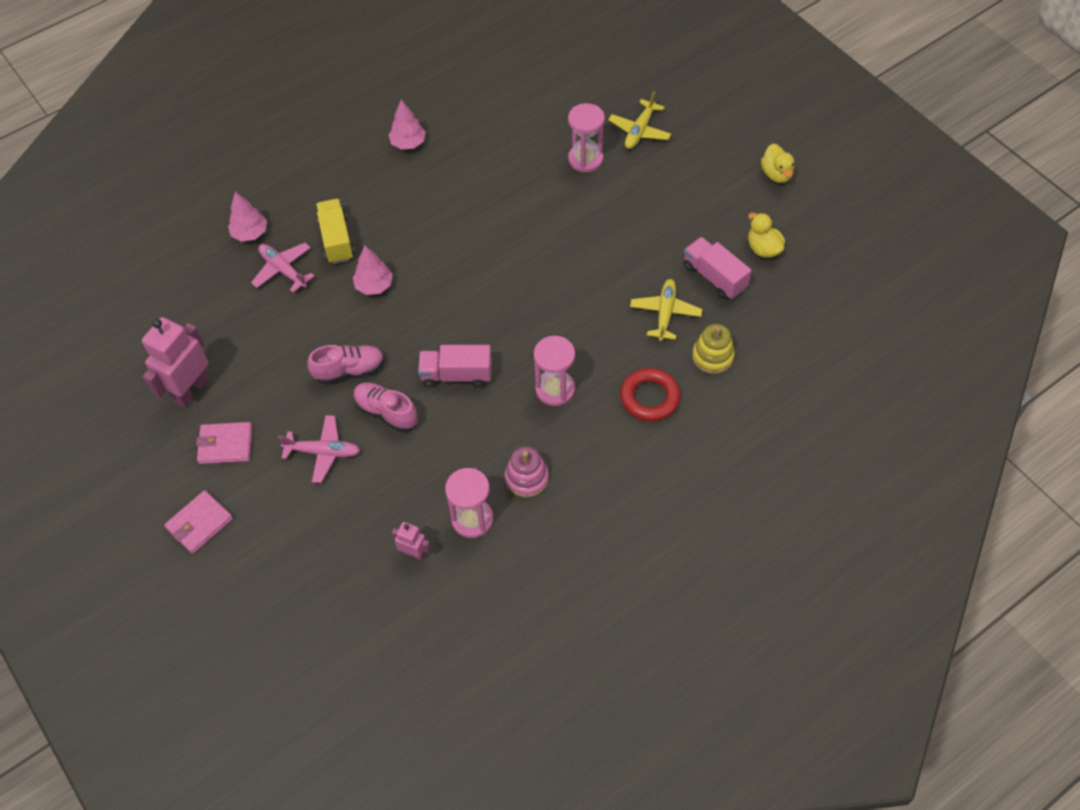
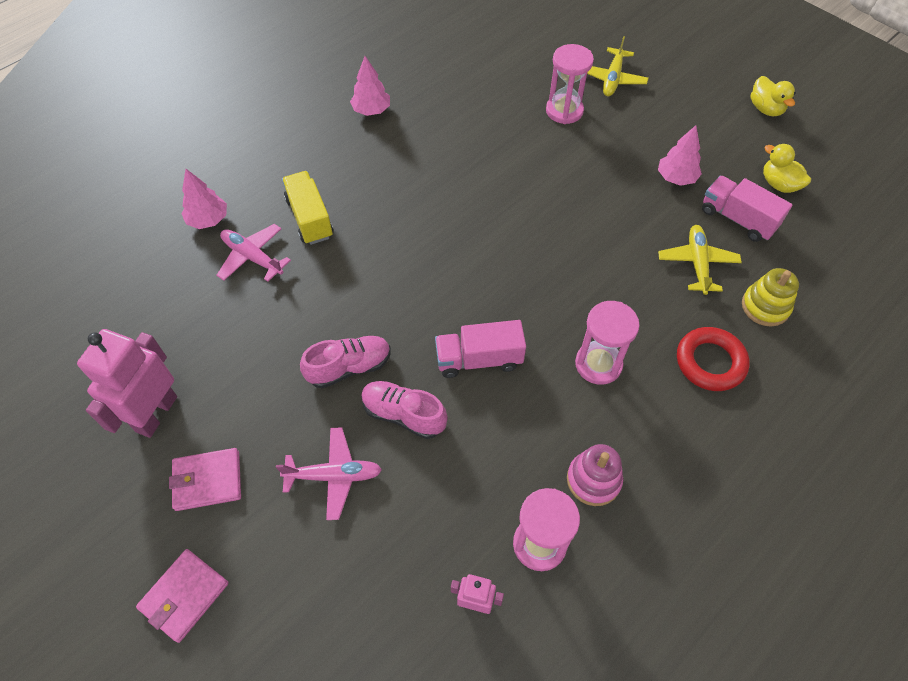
camera: 10 degrees left, 0 degrees up
(374, 285) = (361, 265): pink tree -> pink tree (676, 178)

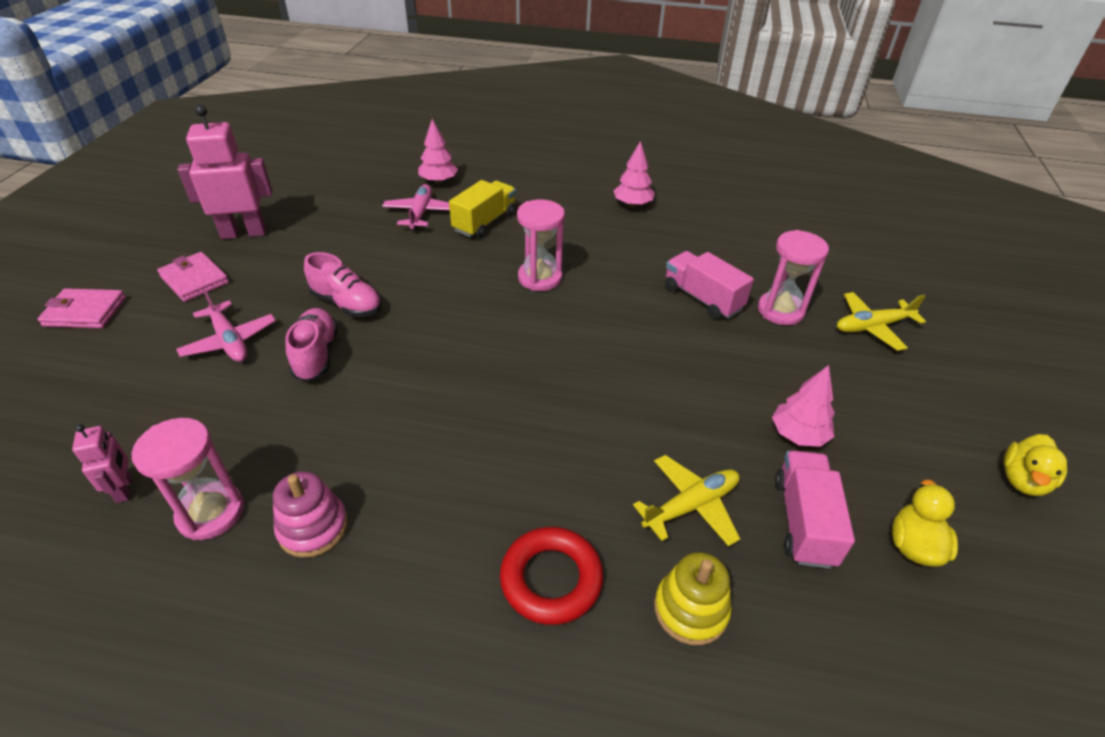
camera: 55 degrees right, 15 degrees down
(479, 359) = (411, 377): pink truck -> pink truck (702, 298)
(598, 364) = (470, 470): pink hourglass -> pink hourglass (540, 278)

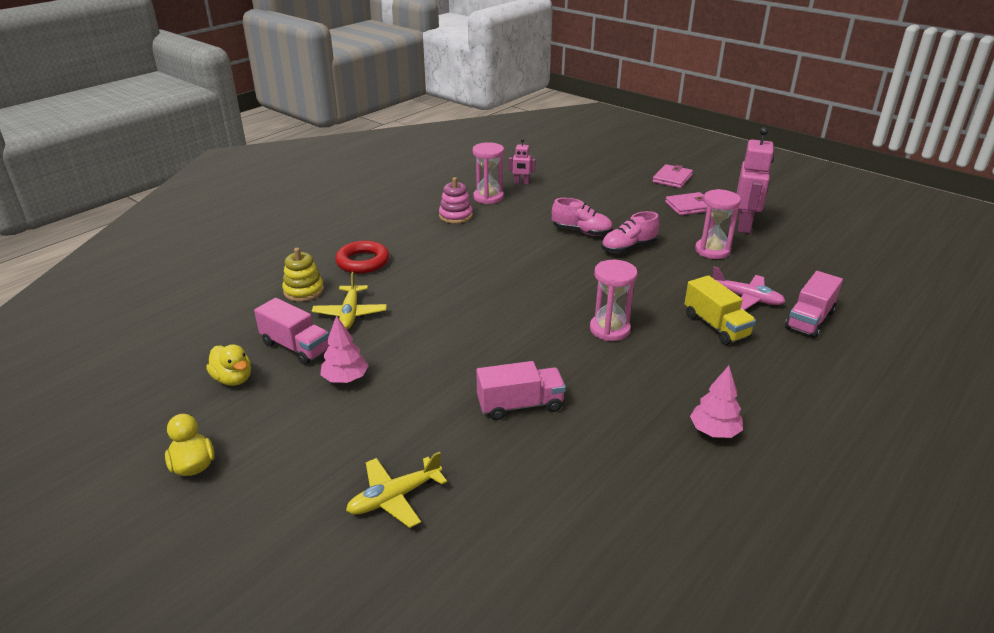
camera: 120 degrees right, 10 degrees down
(230, 341) = (615, 211): pink plane -> none
(438, 181) = (809, 320): pink tree -> pink truck
(780, 310) = (466, 446): pink hourglass -> pink hourglass (712, 250)
(872, 327) = (394, 498): yellow plane -> yellow plane turned 135 degrees counterclockwise

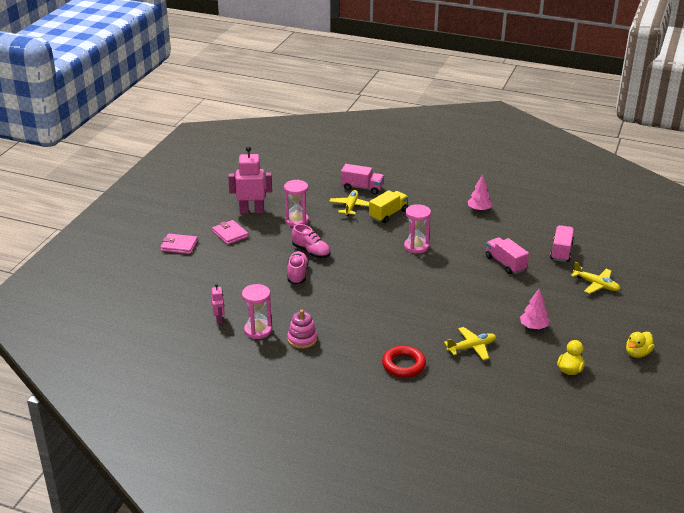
camera: 110 degrees left, 0 degrees up
(295, 347) = (522, 357): pink truck -> pink truck (561, 251)
(304, 291) = (461, 379): yellow stacking toy -> none
(746, 298) = (351, 206): pink plane -> yellow plane

